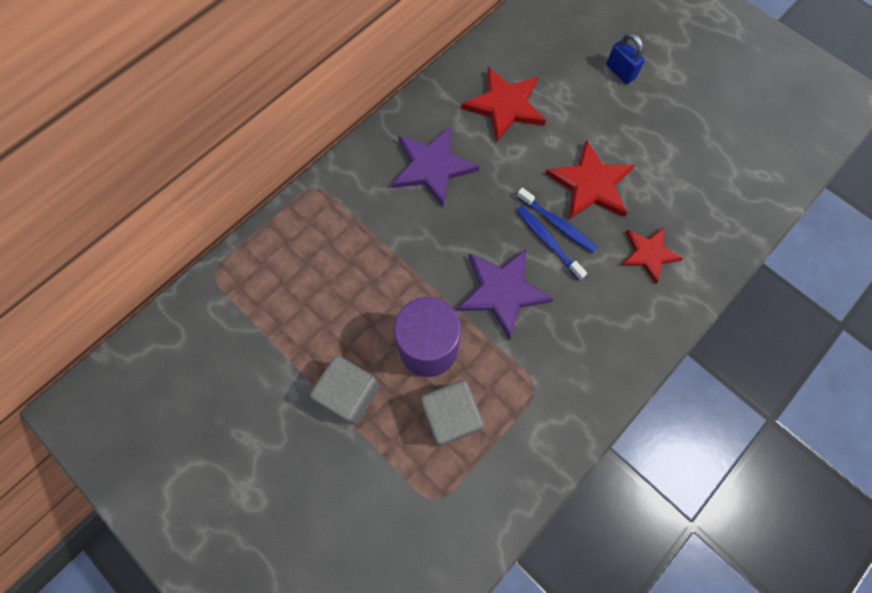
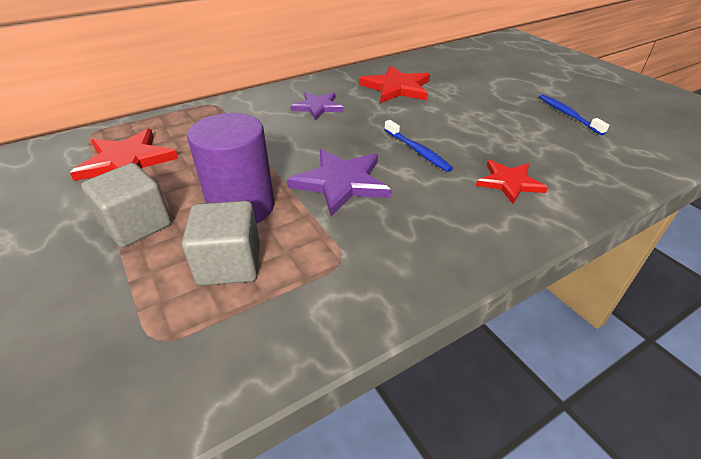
camera: 15 degrees right, 30 degrees down
(432, 167) = (318, 107): purple star -> purple star, size x0.66
(547, 241) = (403, 159): blue toothbrush -> blue toothbrush (568, 115)
(590, 184) = (459, 134): red star -> red star (126, 161)
(620, 72) = (504, 84): blue padlock -> none

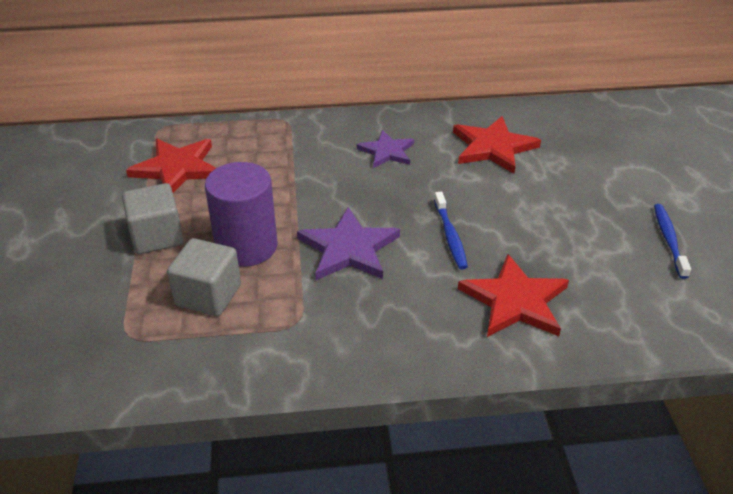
camera: 25 degrees right, 0 degrees up
(509, 183) = (515, 301): red star -> red star, size x1.52

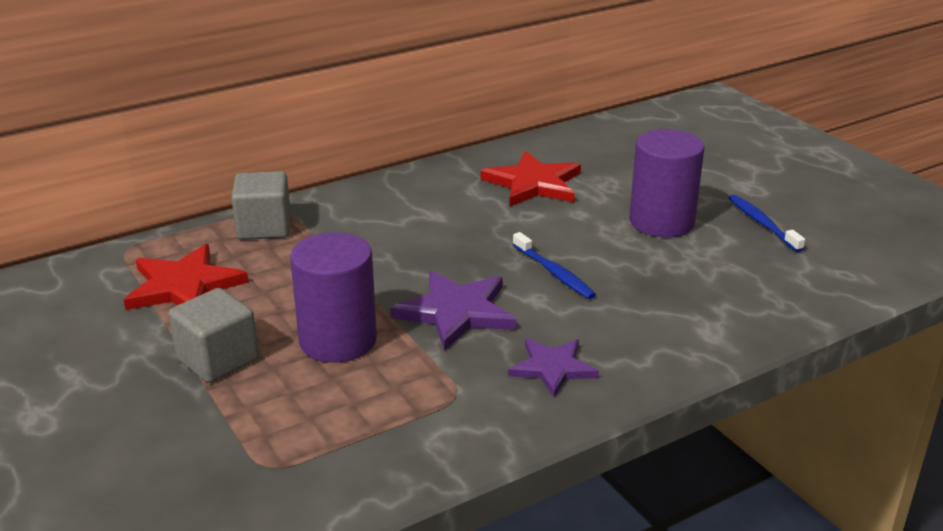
camera: 25 degrees left, 10 degrees down
(208, 295) = (332, 399): grey cube -> grey cube (264, 227)
(387, 151) = (423, 212): purple star -> purple star (552, 368)
(515, 301) = (663, 312): red star -> none
(576, 213) = (661, 222): none -> purple cylinder

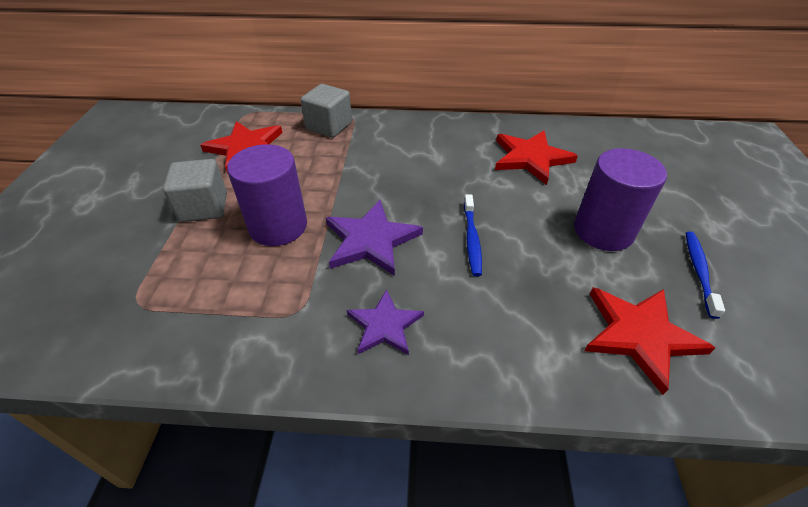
camera: 35 degrees right, 15 degrees up
(760, 285) = (639, 335): none -> red star

